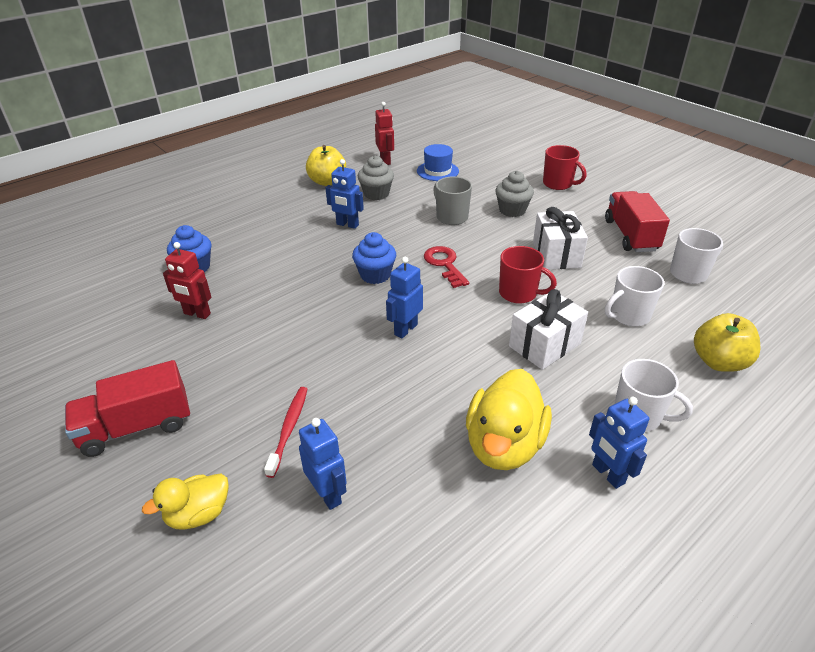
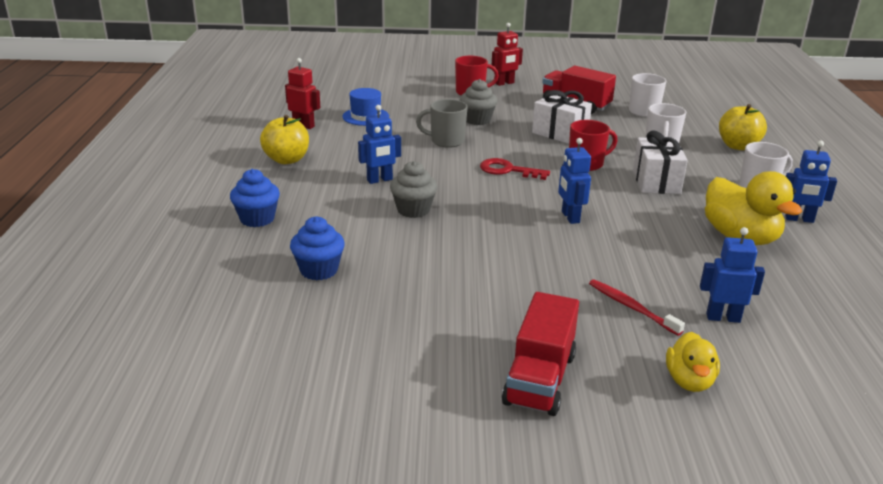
camera: 50 degrees left, 10 degrees down
(197, 314) = (405, 295): red robot -> red robot (504, 83)
(375, 275) = (478, 199): blue cupcake -> blue cupcake (257, 219)
(376, 194) = (353, 150): grey cupcake -> grey cupcake (413, 210)

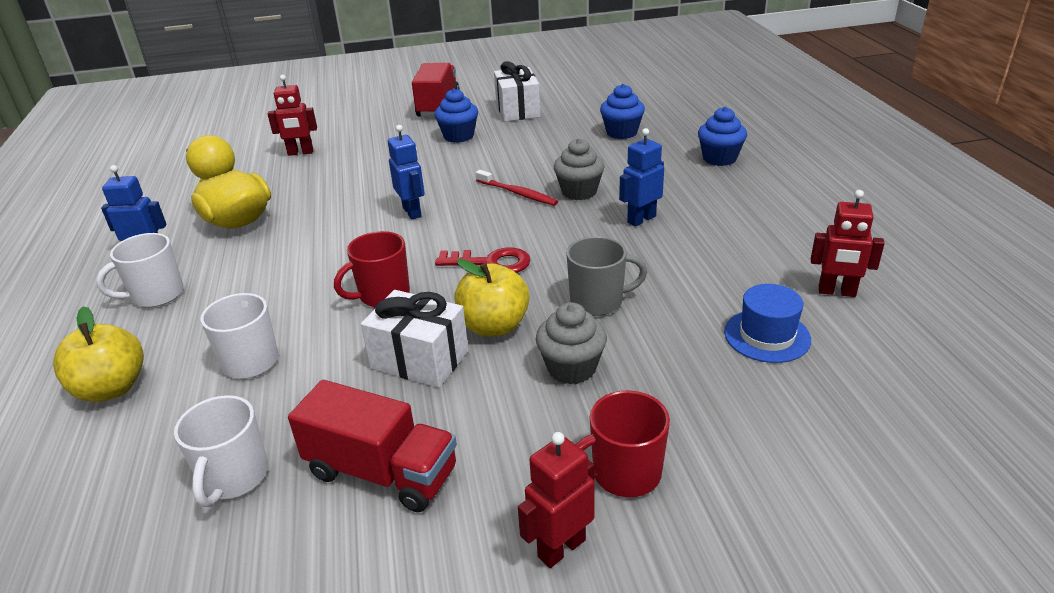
camera: 170 degrees right, 5 degrees up
(287, 160) = (779, 227): yellow apple -> yellow apple (494, 326)
(515, 305) = (458, 136): none -> blue cupcake
(631, 307) = (369, 148): red toothbrush -> red toothbrush (517, 193)
(656, 182) = (294, 280): white gift -> white gift (517, 110)
(689, 381) = (344, 118): yellow duck -> none
(723, 317) = (300, 153): blue robot -> red robot

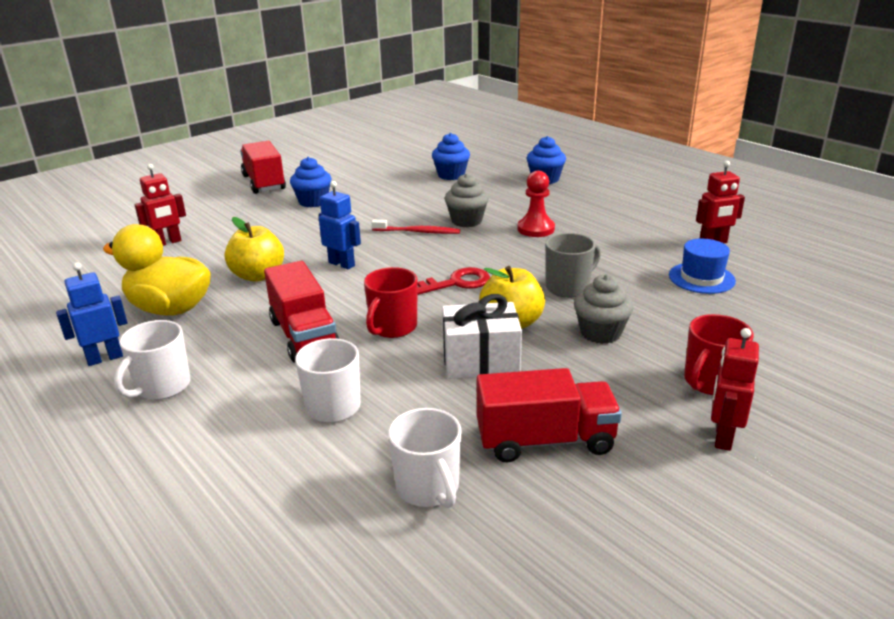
camera: 30 degrees left, 5 degrees down
(112, 388) = (216, 469): yellow apple -> yellow apple (258, 275)
(304, 280) = (304, 335): none -> red truck
(517, 110) = (343, 174): white gift -> none
(641, 219) = (536, 229): blue robot -> red pawn

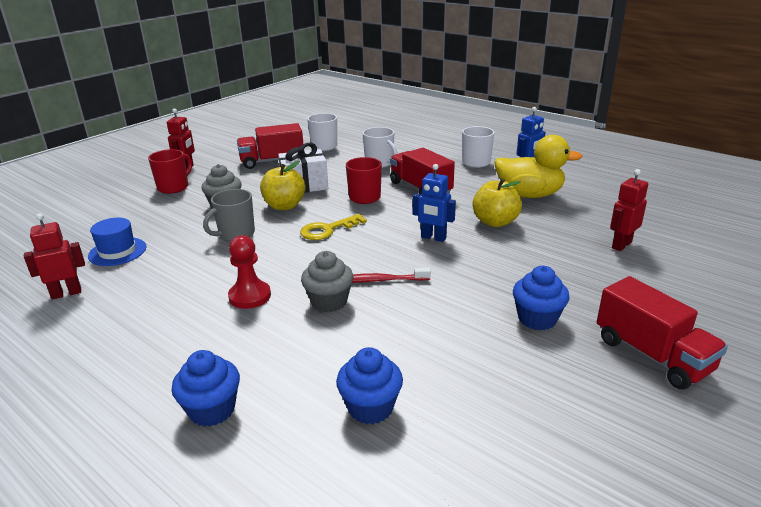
camera: 170 degrees right, 0 degrees up
(456, 283) = (327, 230): red key -> yellow key

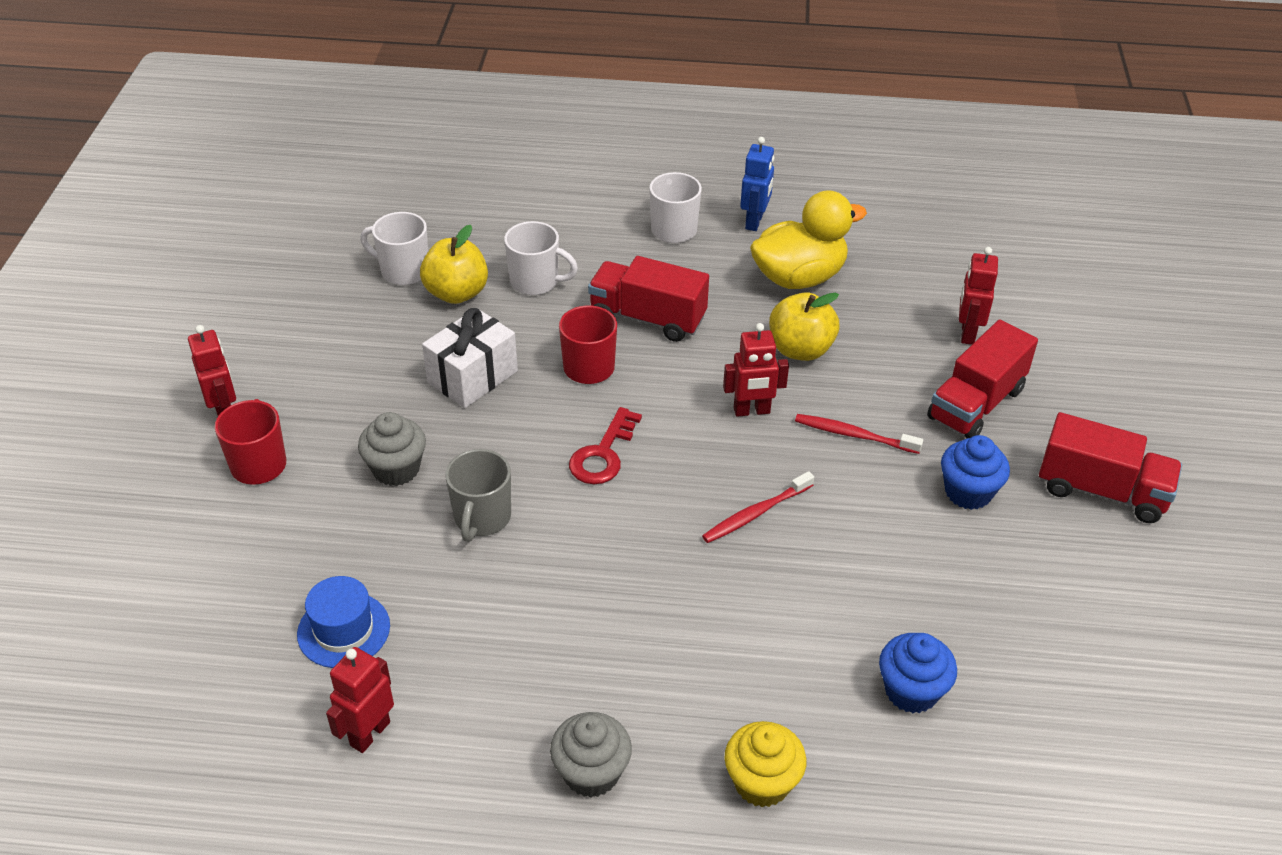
camera: 35 degrees left, 15 degrees up
(212, 410) = (762, 782): blue cupcake -> yellow cupcake
(250, 296) = (627, 614): red pawn -> none
(272, 161) = (357, 339): red truck -> red truck (976, 404)
(284, 206) = (490, 433): yellow apple -> yellow apple (456, 293)
(327, 230) = (603, 454): yellow key -> red key
(329, 302) = (731, 575): grey cupcake -> grey cupcake (591, 773)
(433, 238) = (751, 411): blue robot -> red robot
(486, 266) = (854, 435): none -> red toothbrush

